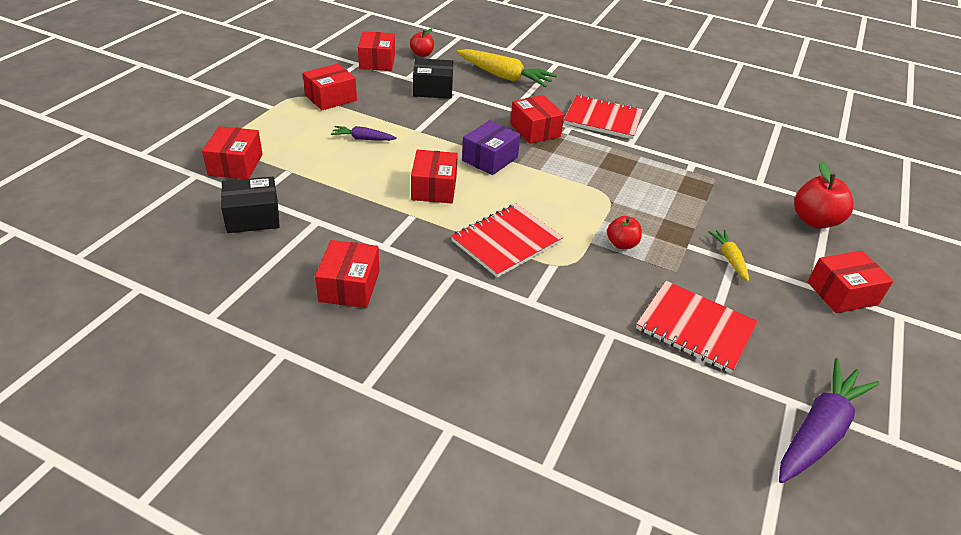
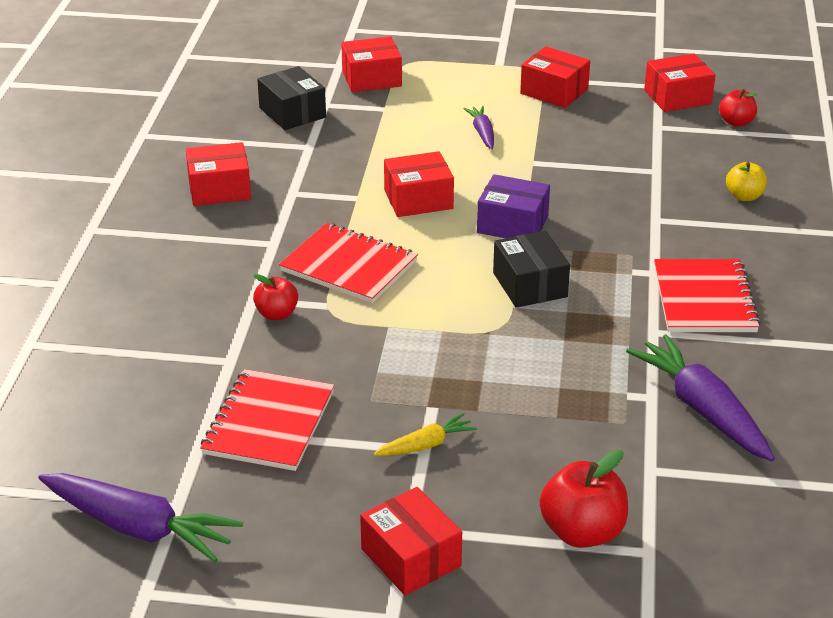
camera: 75 degrees right, 5 degrees down
(433, 89) = (647, 150): black box -> black box (530, 285)
(504, 76) = (744, 196): yellow carrot -> yellow apple
(535, 130) = (615, 246): red box -> none
(621, 244) = (399, 350): red apple -> red apple (277, 314)
(707, 151) = (702, 410): none -> purple carrot

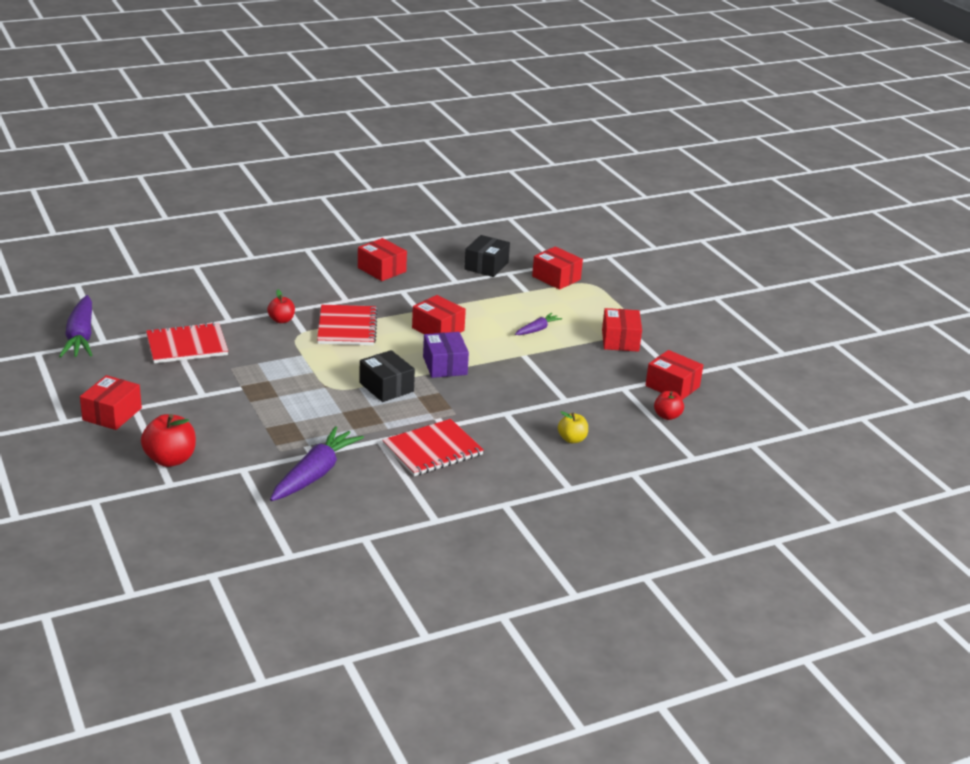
camera: 55 degrees right, 5 degrees down
(425, 445) = (206, 394): yellow carrot -> none
(530, 285) = (386, 387): black box -> black box turned 75 degrees counterclockwise

